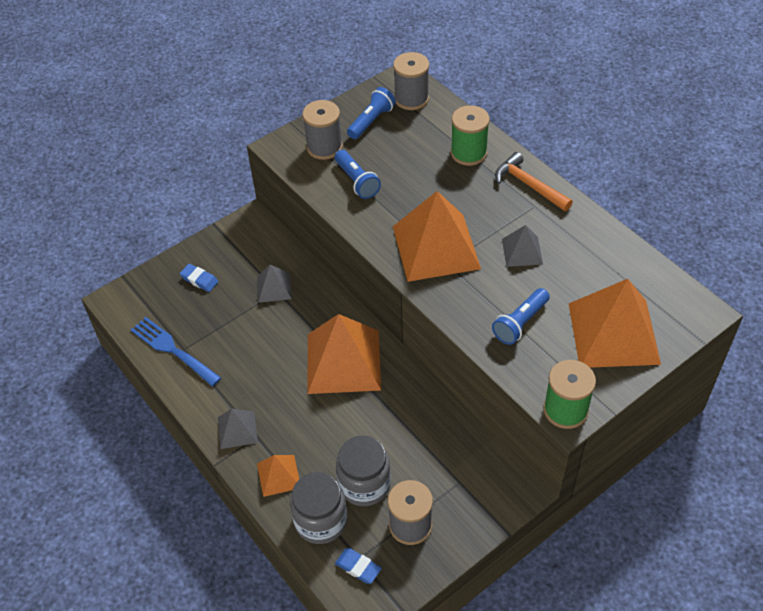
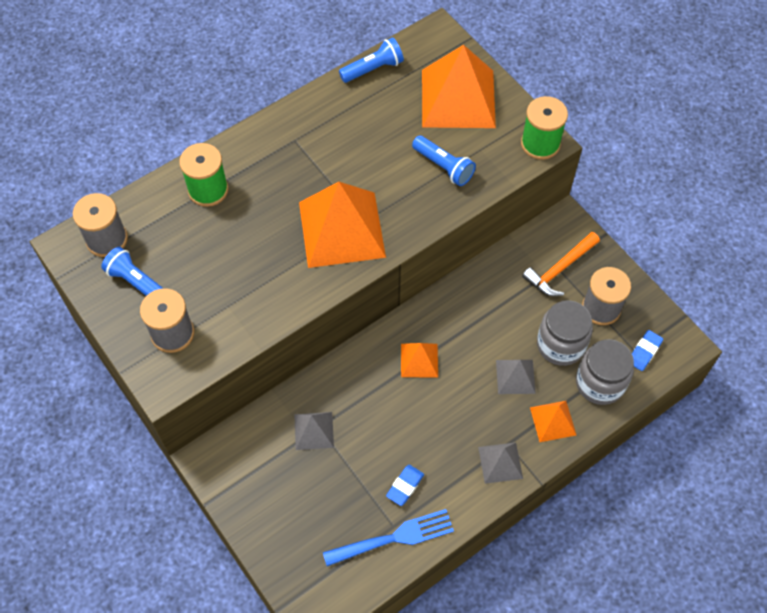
camera: 90 degrees left, 10 degrees up
(173, 350) = (394, 538): blue fork -> blue fork turned 150 degrees counterclockwise
(199, 280) = (293, 515): blue eraser -> blue eraser (405, 486)
(343, 361) = (419, 360): orange pyramid -> orange pyramid, size x0.49
(357, 181) = (235, 300): blue flashlight -> blue flashlight (373, 69)
(522, 251) = (355, 156): grey pyramid -> grey pyramid (515, 376)
(529, 185) = (264, 141): orange hammer -> orange hammer (559, 269)

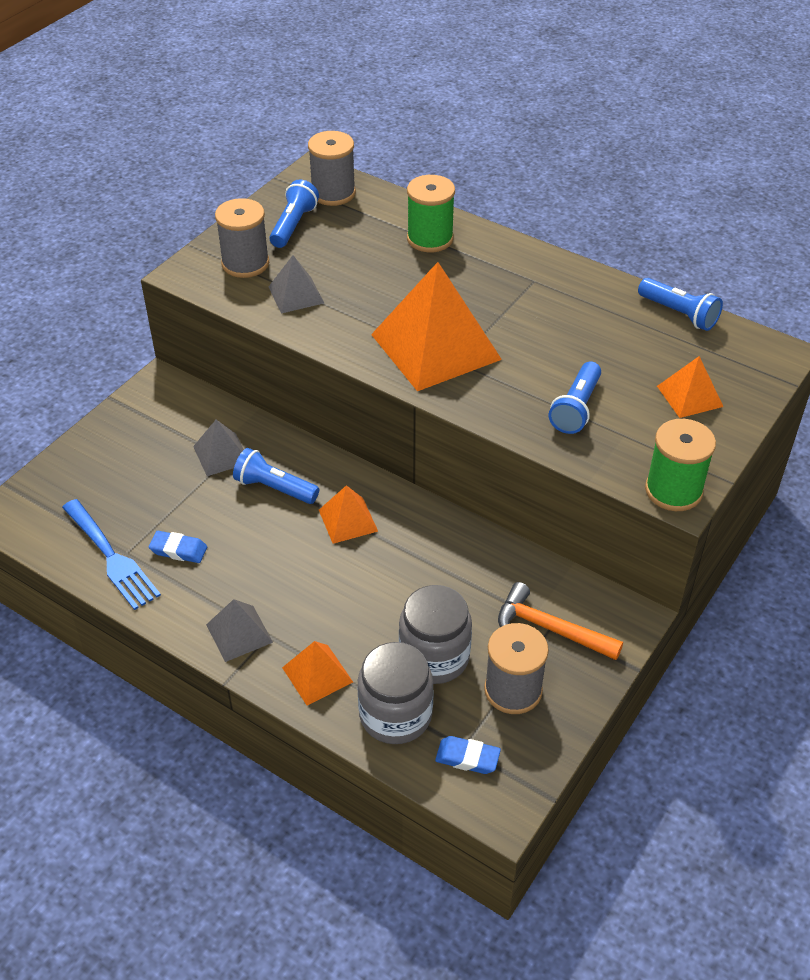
camera: 70 degrees right, 15 degrees down
(367, 401) = (274, 488): none -> blue flashlight
(458, 98) = (689, 396): orange pyramid -> orange pyramid, size x0.49
(515, 376) = (365, 619): grey pyramid -> grey pyramid (296, 295)

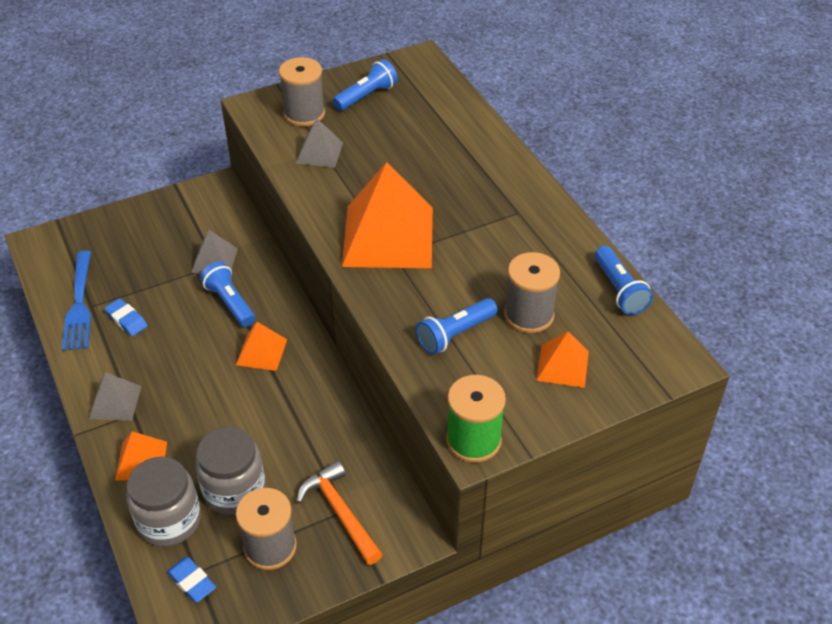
camera: 30 degrees right, 0 degrees up
(333, 193) = (420, 80): grey spool -> grey spool (529, 315)
(430, 239) = (463, 145): green spool -> none

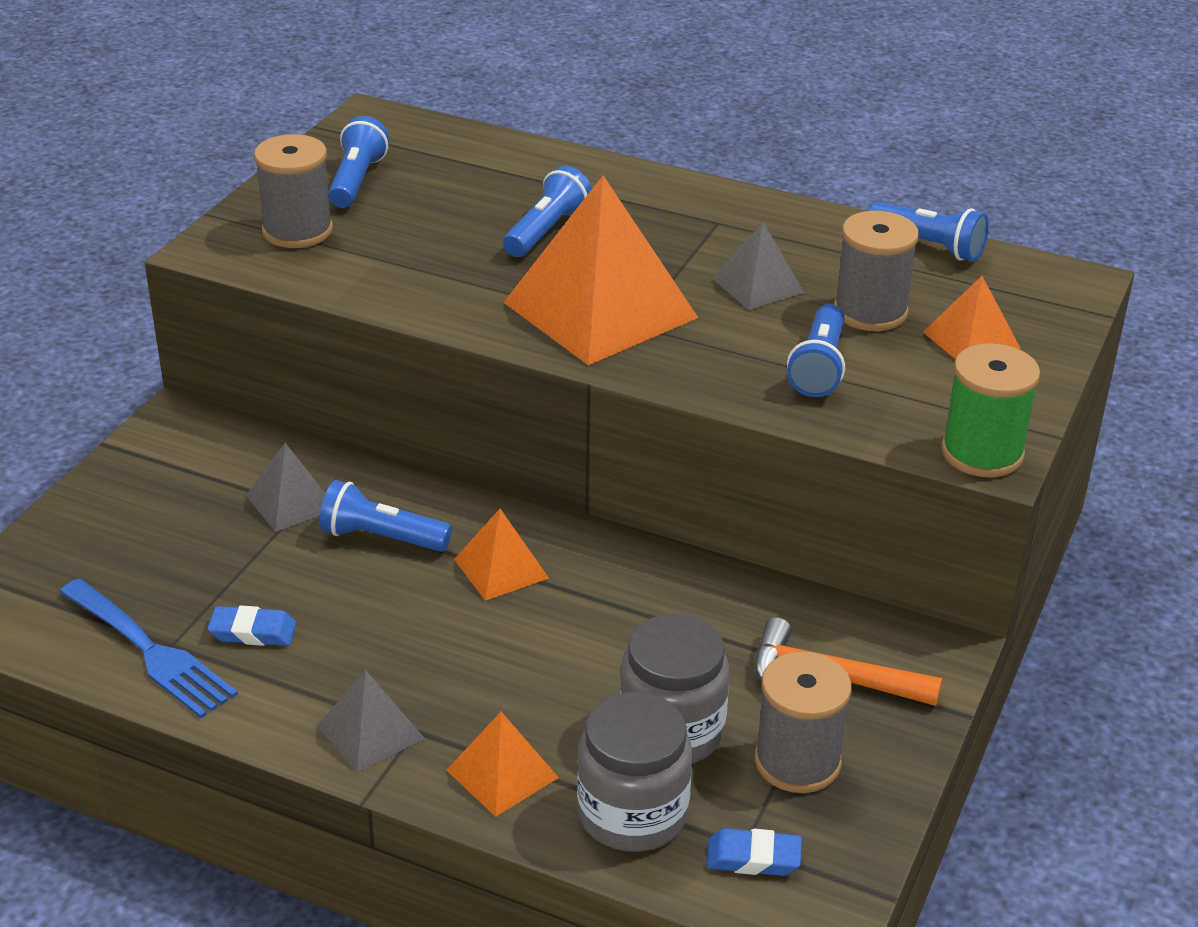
camera: 40 degrees left, 10 degrees down
(319, 153) = (381, 263): grey pyramid -> grey pyramid (758, 285)
(421, 173) = (546, 231): none -> blue flashlight

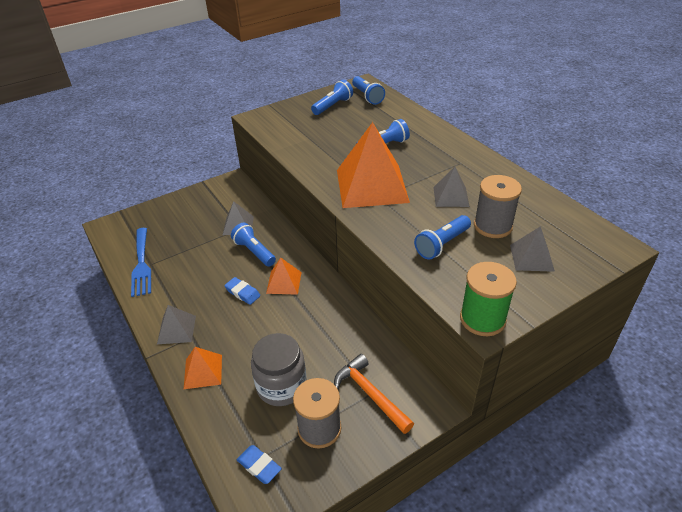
camera: 35 degrees right, 5 degrees up
(253, 632) = (178, 271): blue eraser -> blue eraser (242, 293)
(297, 231) = (292, 119): grey spool -> none
(632, 814) = (232, 416): grey jar -> none
(928, 246) = (552, 203): blue flashlight -> blue flashlight (367, 96)
(971, 340) = (531, 257): orange pyramid -> grey pyramid

